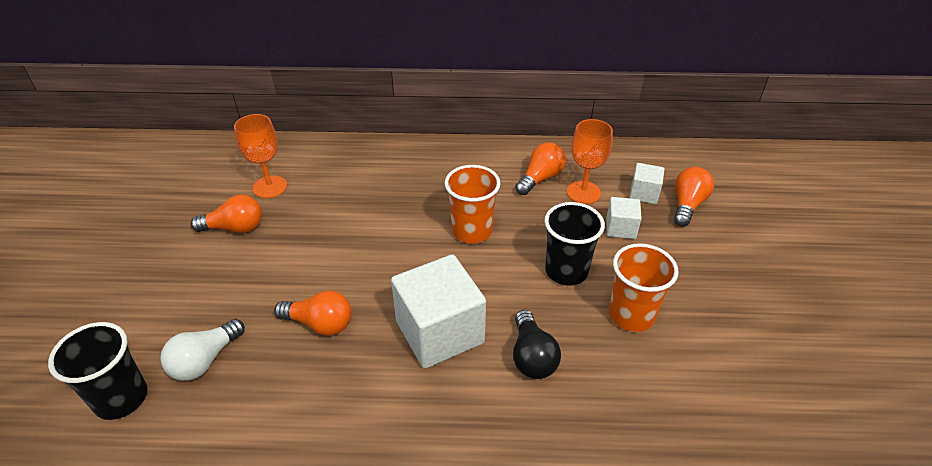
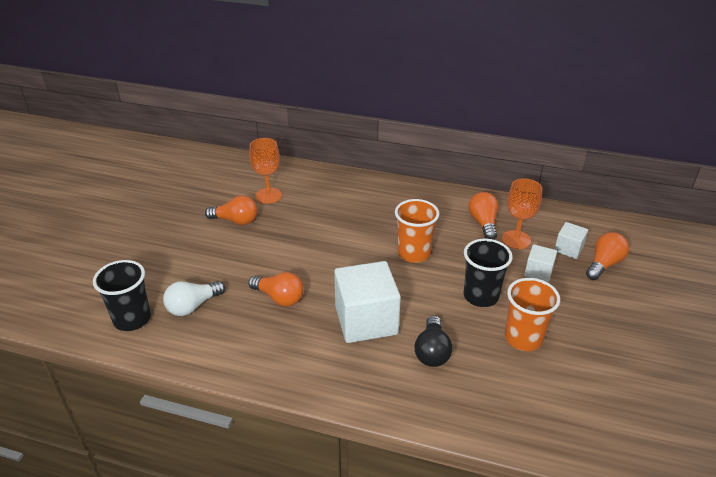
camera: 15 degrees right, 5 degrees down
(540, 178) = (483, 223): orange light bulb -> orange light bulb turned 60 degrees counterclockwise

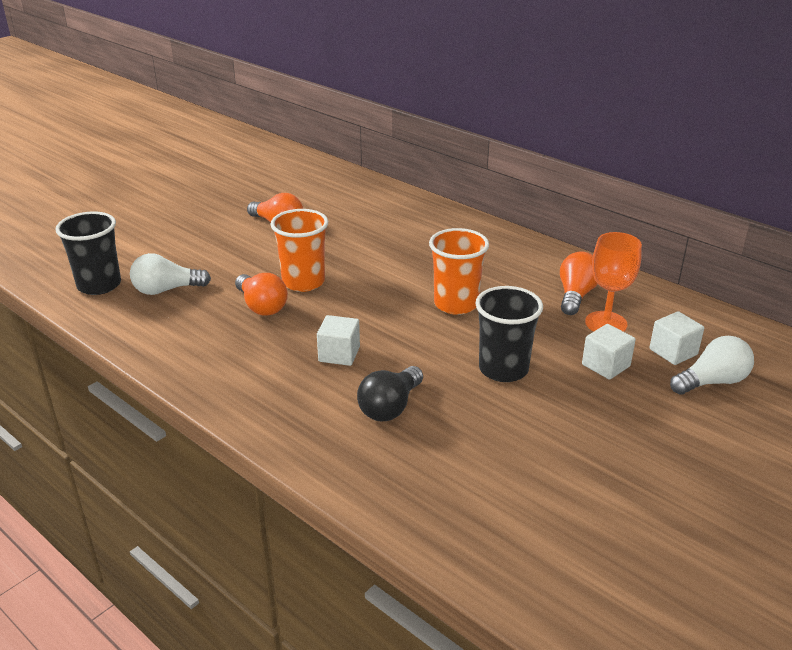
camera: 25 degrees right, 5 degrees down
(268, 195) = (334, 209): orange goblet -> none
(366, 320) = (339, 354): white cube -> white cube, size x0.49
(523, 338) = (520, 428): orange cup -> orange cup (303, 282)
(604, 264) = (712, 382): orange light bulb -> white light bulb

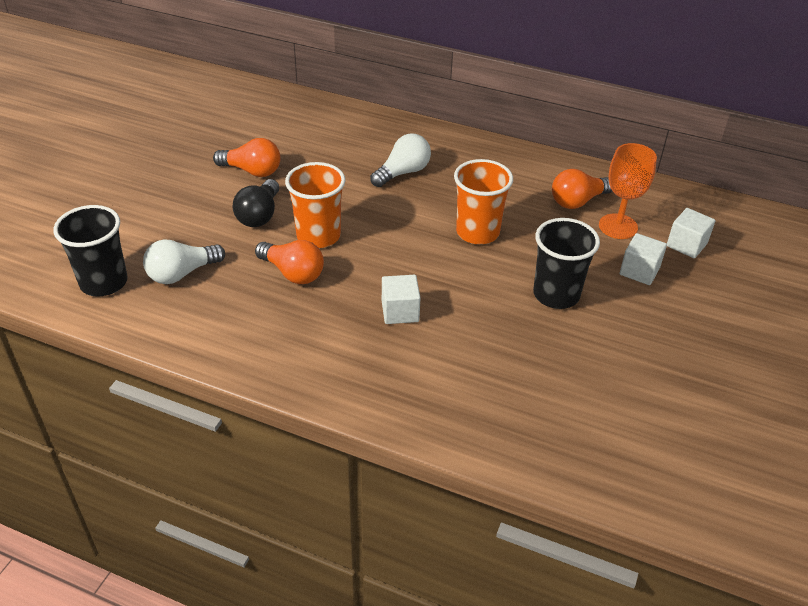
camera: 20 degrees left, 10 degrees up
(390, 407) = (479, 358): black light bulb -> black light bulb (259, 215)
(576, 295) = (578, 201): orange light bulb -> orange light bulb turned 120 degrees counterclockwise
(712, 382) = (730, 269): white light bulb -> white light bulb (403, 172)

